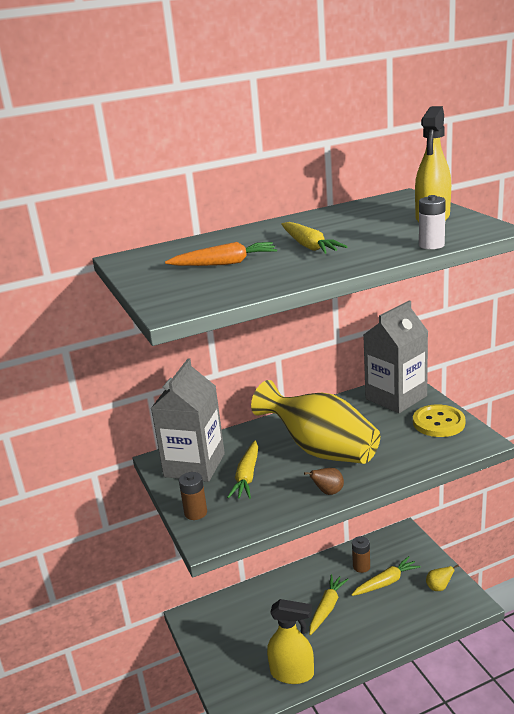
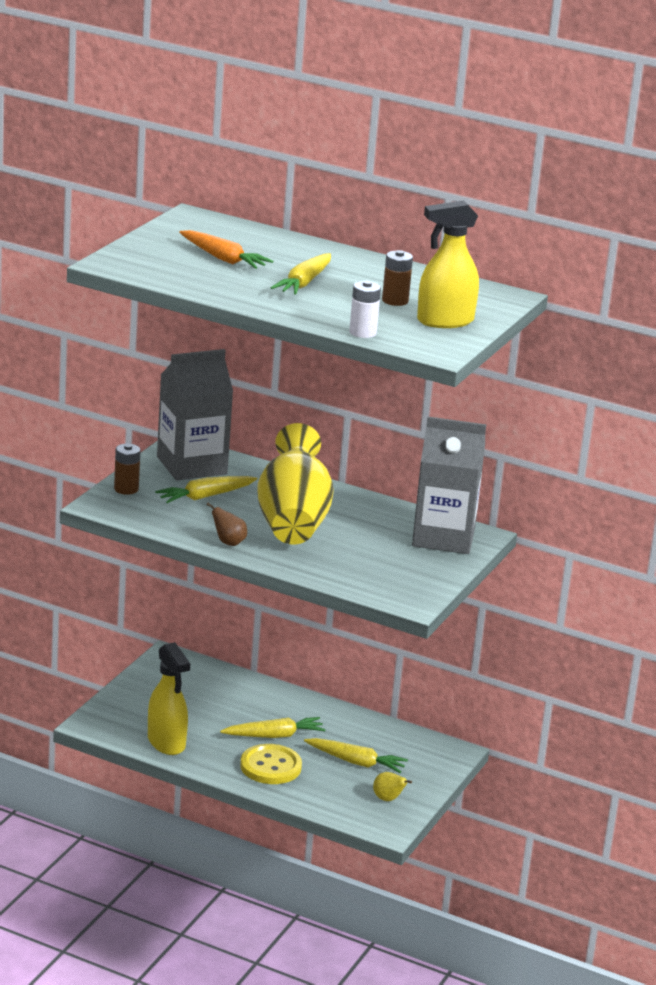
camera: 45 degrees right, 0 degrees up
(361, 566) = (362, 738): brown battery -> brown battery (395, 301)
(438, 423) = (420, 572): yellow button -> yellow button (270, 766)

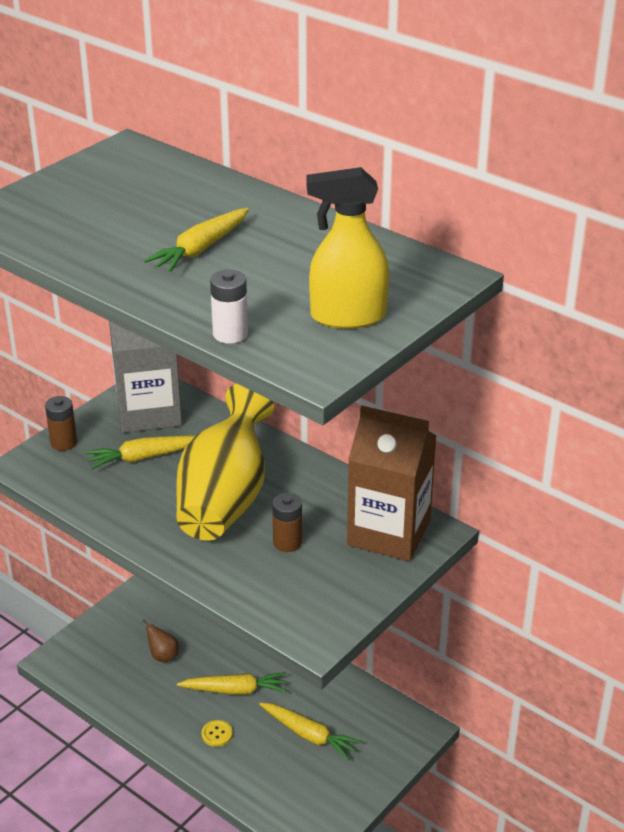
camera: 15 degrees right, 10 degrees up
(166, 743) = (121, 691): yellow spray bottle -> none
(223, 259) = (124, 210): orange carrot -> none
(228, 542) = (139, 528): brown pear -> brown pear (163, 656)
(270, 766) = (217, 734): yellow button -> yellow button, size x0.48
(388, 799) = (327, 794): yellow pear -> none
(395, 301) = (299, 280): brown battery -> brown battery (287, 542)
(443, 537) = (389, 533): grey carton -> brown carton

